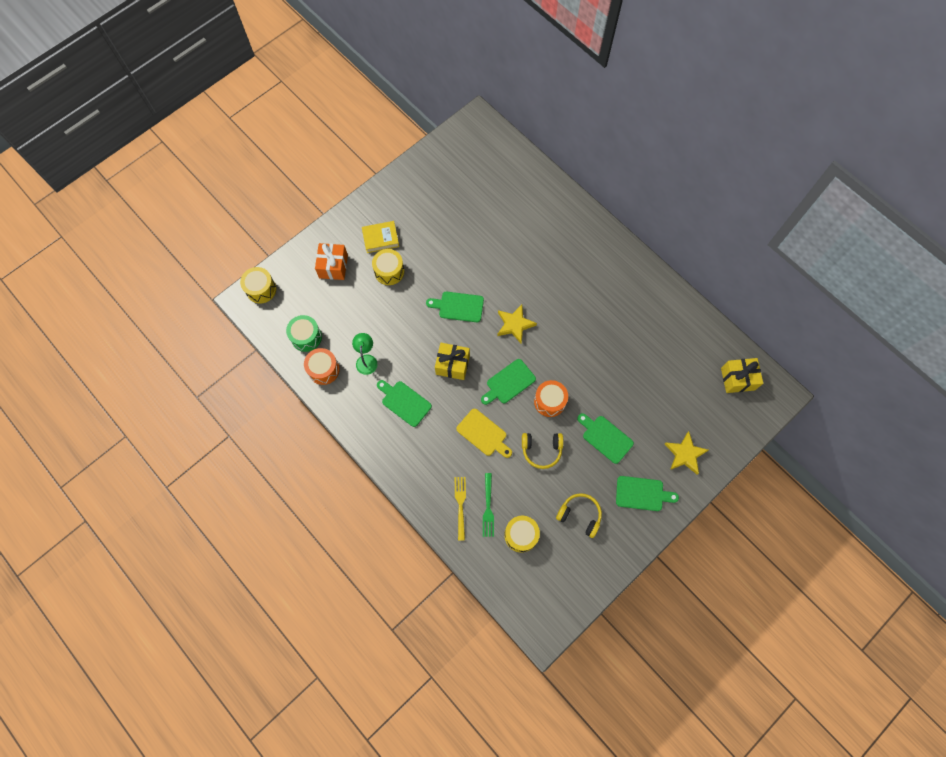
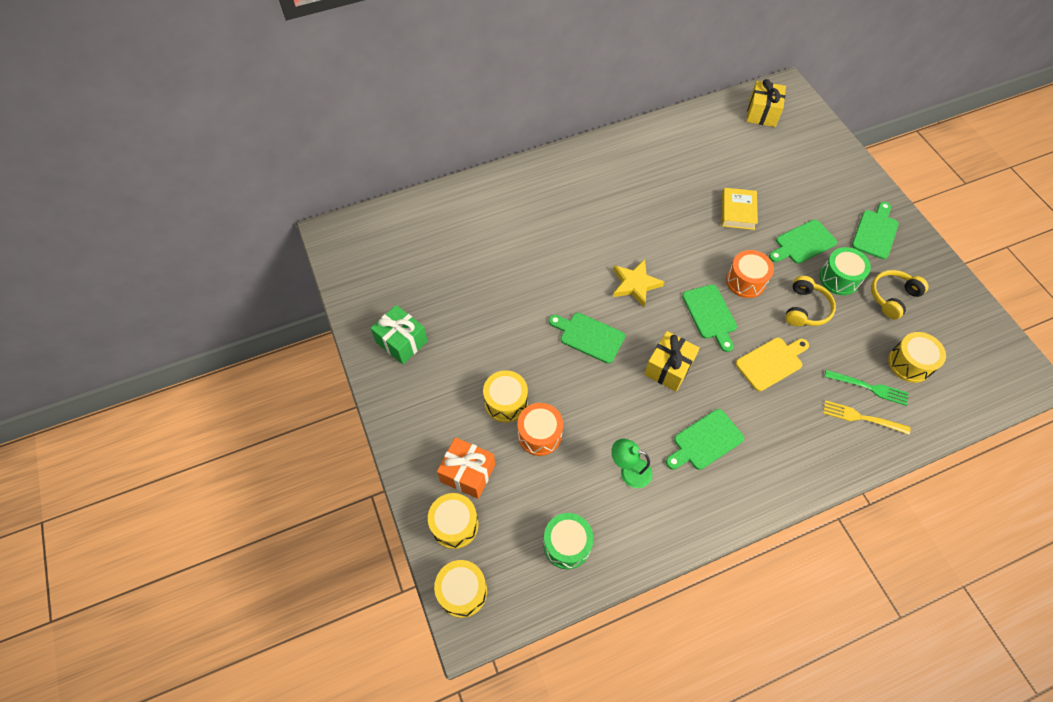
camera: 70 degrees left, 10 degrees down
(299, 271) = (455, 525): none -> yellow drum
(323, 370) = (626, 534): orange drum -> orange drum (539, 434)
(380, 239) = (451, 398): yellow book -> yellow book (737, 211)
(410, 195) = (401, 342): none -> green gift
(458, 306) = (589, 336): green cutting board -> green cutting board turned 90 degrees clockwise
(581, 471) = (839, 278): none -> green drum
(685, 454) = (836, 182): yellow star -> none

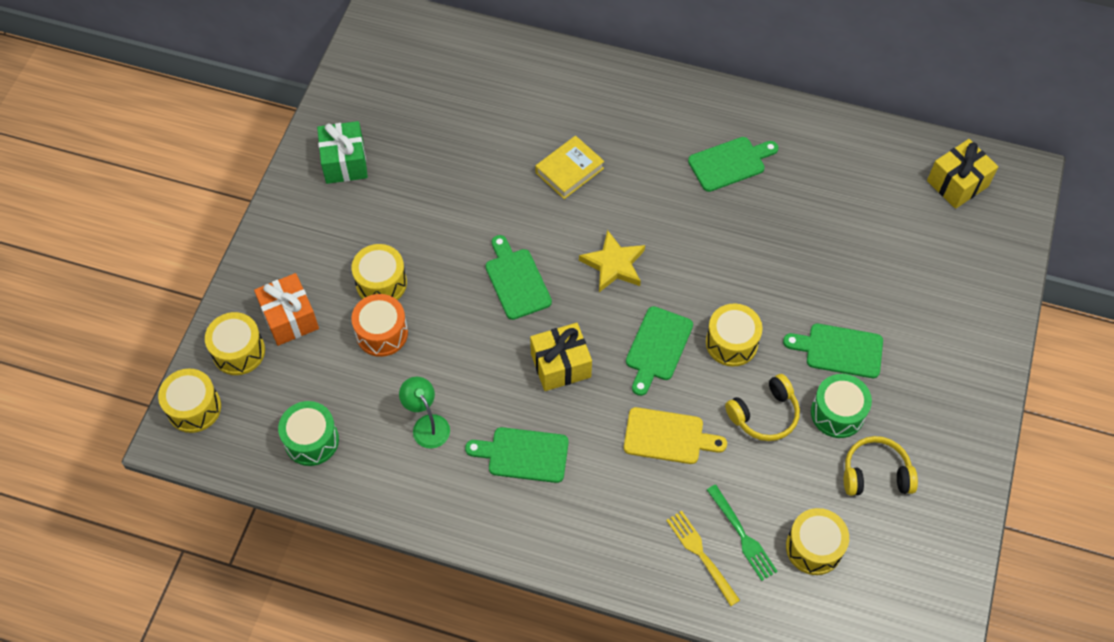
camera: 40 degrees right, 0 degrees up
(737, 211) = (804, 268): yellow book -> yellow book (569, 170)
(745, 281) = (731, 343): orange drum -> yellow drum
(875, 232) = (938, 398): green cutting board -> green cutting board (730, 163)

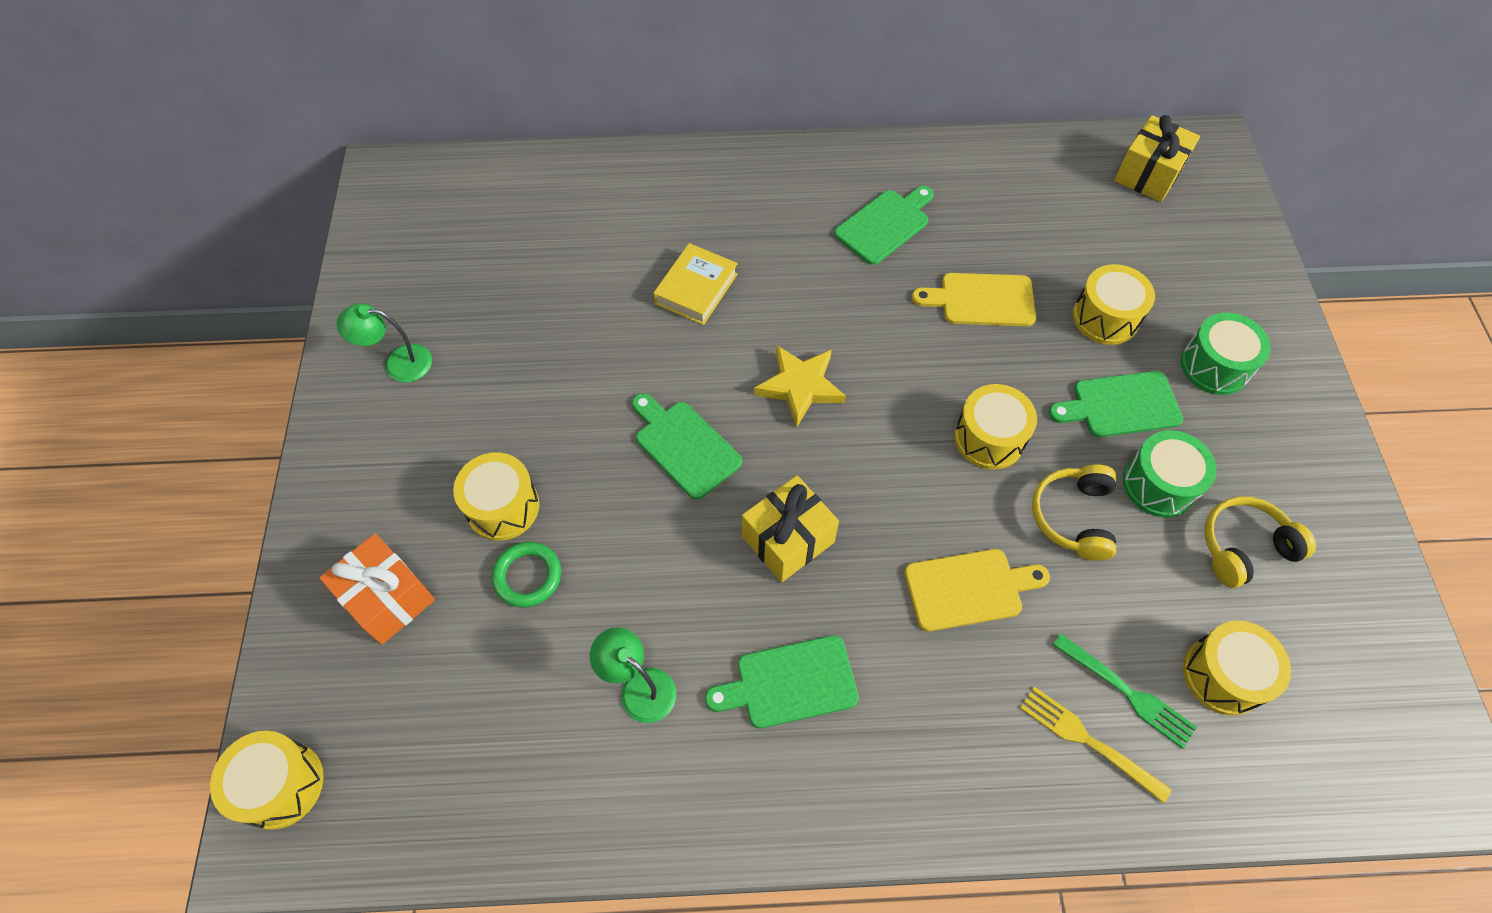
camera: 20 degrees left, 0 degrees up
(238, 351) = (325, 673): yellow drum -> yellow drum (1105, 317)
(311, 440) = (478, 772): green drum -> green drum (1214, 366)
(344, 162) = (398, 363): green gift -> green lamp
(382, 333) = (527, 576): orange drum -> green ring
(657, 347) = (901, 474): green cutting board -> none
(764, 414) = (1073, 517): yellow headphones -> yellow headphones turned 150 degrees clockwise
(775, 242) = (981, 300): none -> yellow cutting board

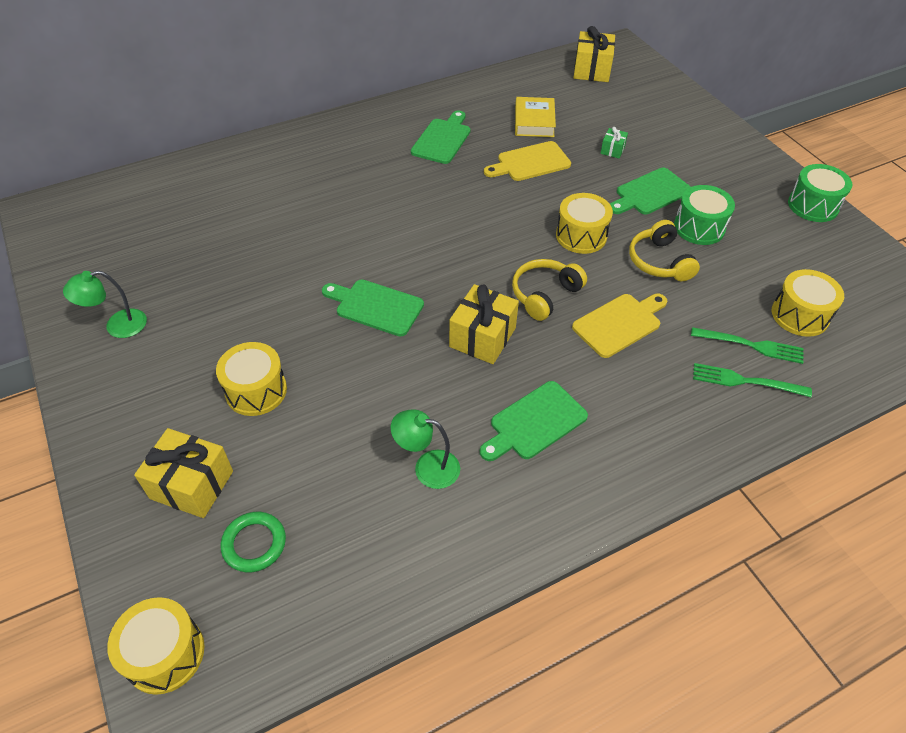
camera: 25 degrees left, 10 degrees down
(387, 598) = (192, 485): orange gift -> yellow gift
(527, 576) = (301, 428): green ring -> green ring (254, 544)
(696, 289) = (331, 211): yellow book -> yellow book (534, 122)
(800, 386) = (438, 246): yellow star -> none
(1088, 741) = (745, 381): yellow fork -> green fork
(1105, 317) = (612, 150): yellow drum -> green gift
(1214, 366) = (692, 156): green drum -> green drum (813, 205)
(1244, 547) = (768, 243): yellow headphones -> yellow headphones (545, 295)

